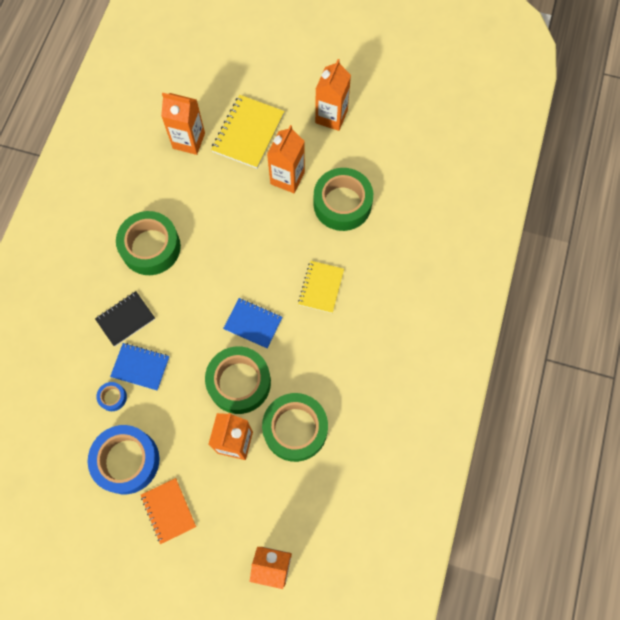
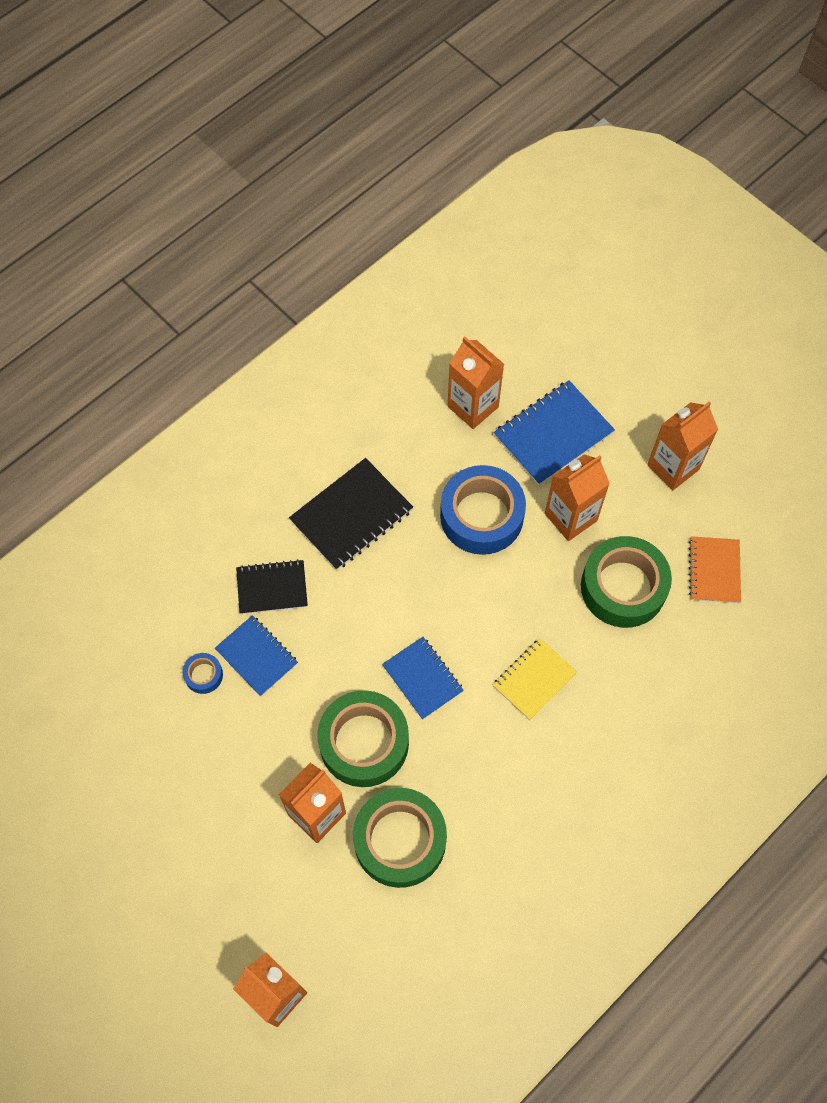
camera: 30 degrees right, 5 degrees down
(126, 461) = (176, 761): blue tape -> blue tape (481, 516)
(150, 247) = (351, 515): green tape -> black notebook
(168, 511) = (191, 851): orange notebook -> orange notebook (714, 571)
(248, 133) = (553, 434): yellow notebook -> blue notebook

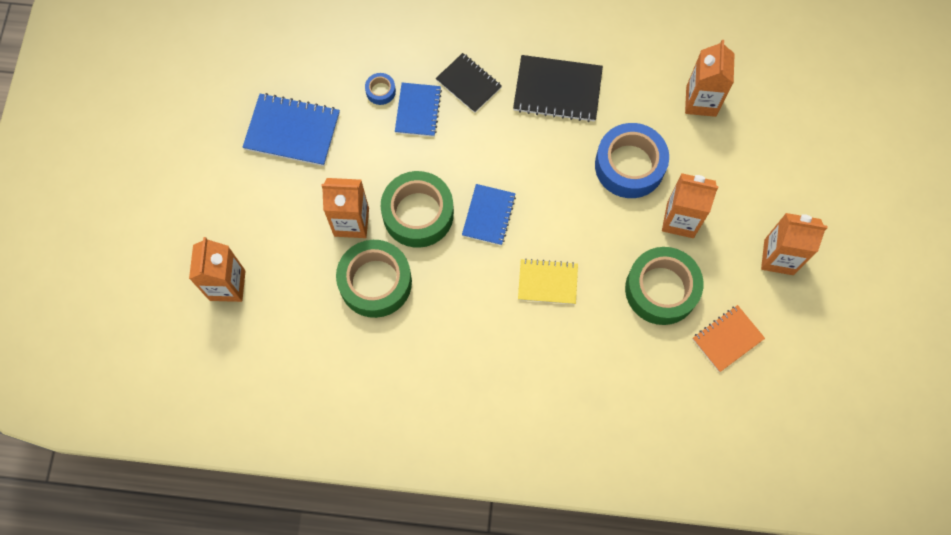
camera: 50 degrees right, 5 degrees up
(553, 434) = (729, 164): blue notebook -> blue notebook (292, 131)

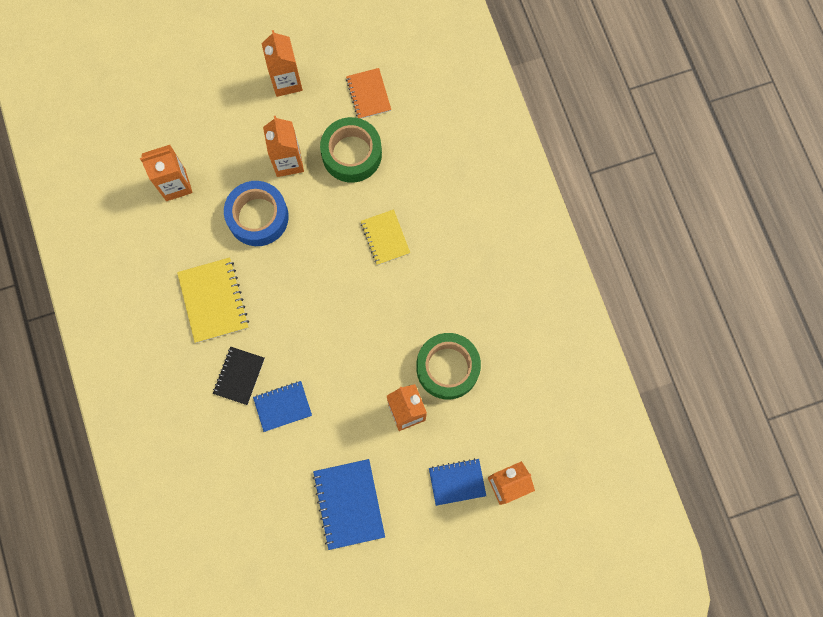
camera: 115 degrees left, 5 degrees up
(380, 91) = (278, 447): blue tape -> none
(418, 214) = (375, 362): green tape -> none
(488, 215) = (350, 306): blue notebook -> blue notebook (457, 482)
(557, 90) = (213, 301): black notebook -> yellow notebook
(727, 339) = (368, 94): orange notebook -> orange notebook turned 45 degrees clockwise

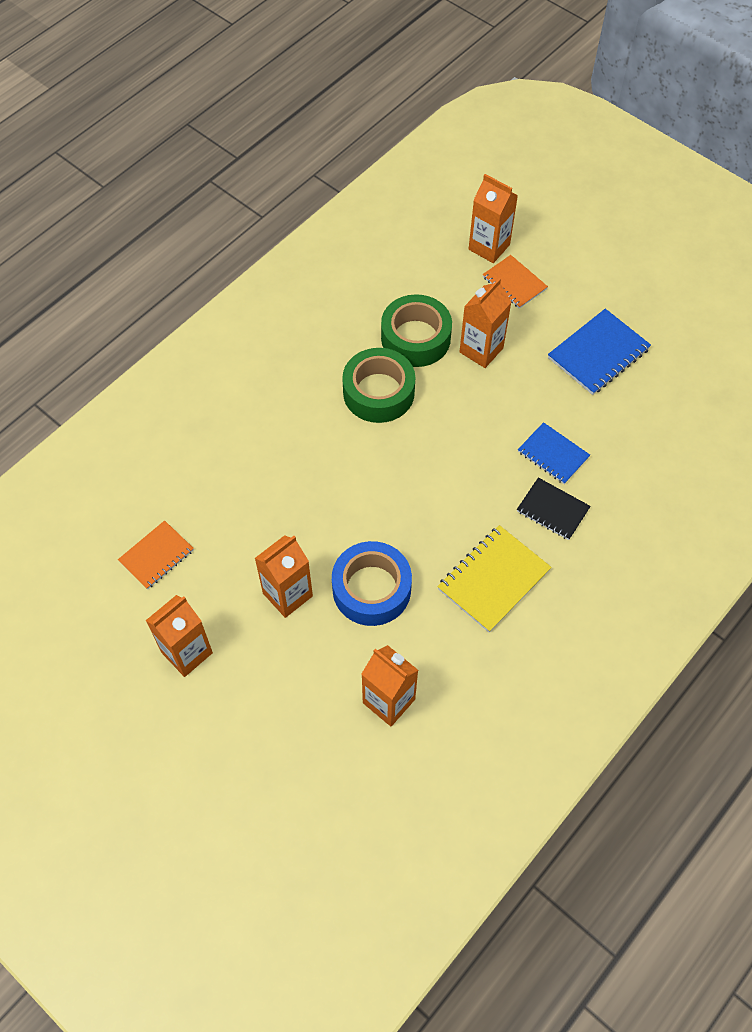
camera: 120 degrees left, 15 degrees down
(239, 376) = (552, 510): black notebook -> black notebook turned 45 degrees clockwise
(352, 154) = (240, 535): green tape -> green tape (378, 392)
(385, 238) = (317, 454): yellow notebook -> none
(457, 482) = (514, 283): blue notebook -> orange notebook

